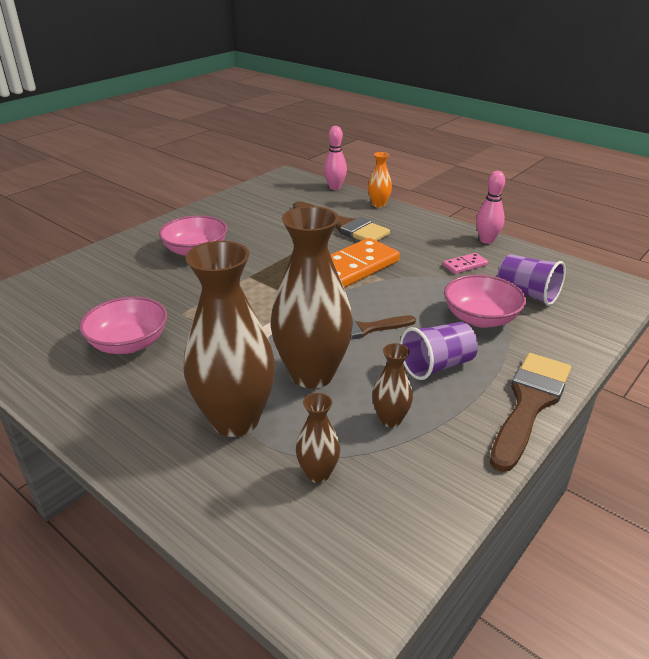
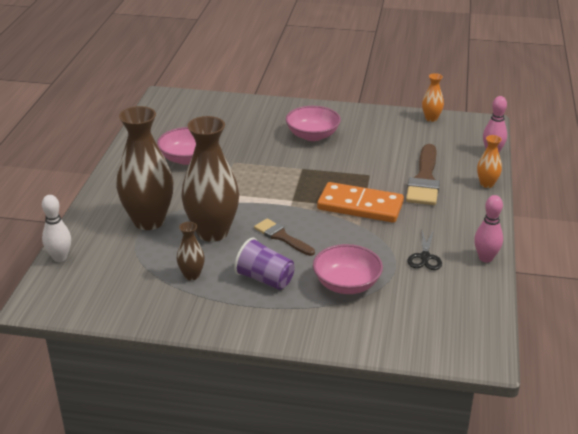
camera: 60 degrees right, 0 degrees up
(240, 547) = (60, 257): none -> white bowling pin
(249, 191) = (431, 118): none -> orange vase
(318, 473) = (126, 264): brown vase -> none
(465, 265) = (425, 257): pink domino -> black scissors
(527, 294) = (410, 300): purple cup -> none
(529, 403) = (254, 329): brown brush -> none

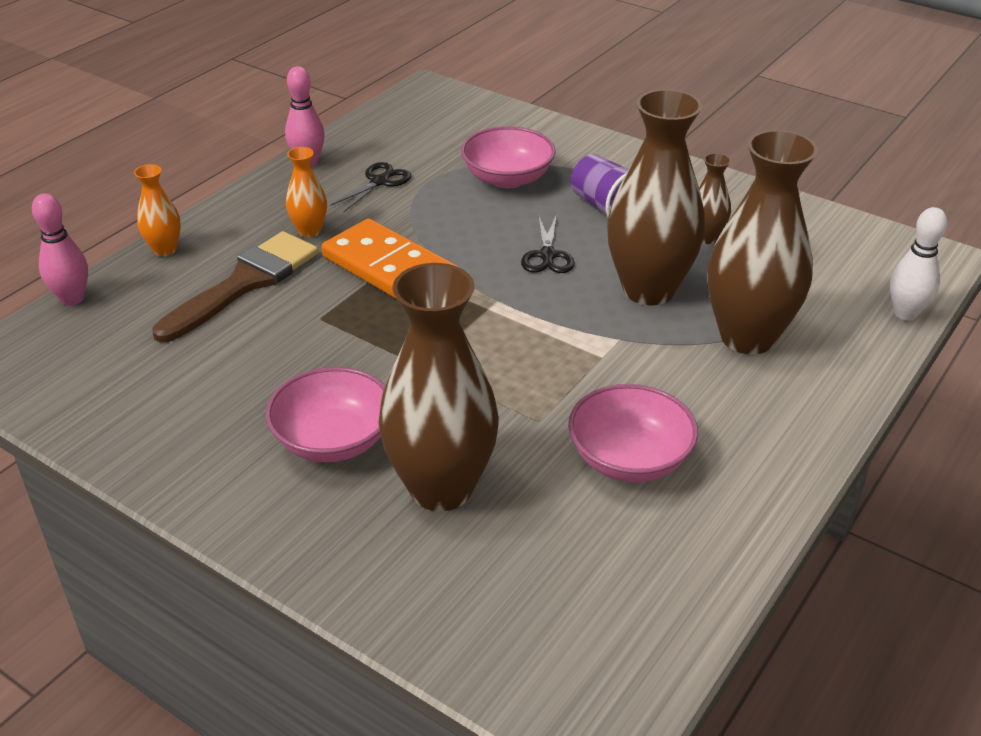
camera: 155 degrees left, 5 degrees up
(257, 132) = (441, 488): none -> brown vase
(281, 237) = (547, 255): brown brush -> black scissors
(431, 118) = (59, 408): orange vase -> orange vase (309, 231)

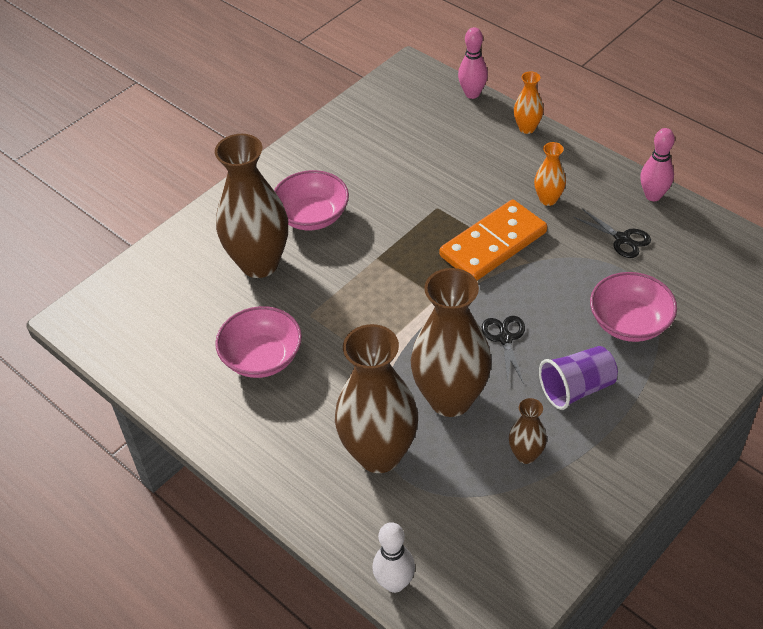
camera: 100 degrees right, 10 degrees up
(245, 283) = (482, 169): brown brush -> none
(547, 255) = (505, 339): black scissors -> black scissors turned 75 degrees clockwise

